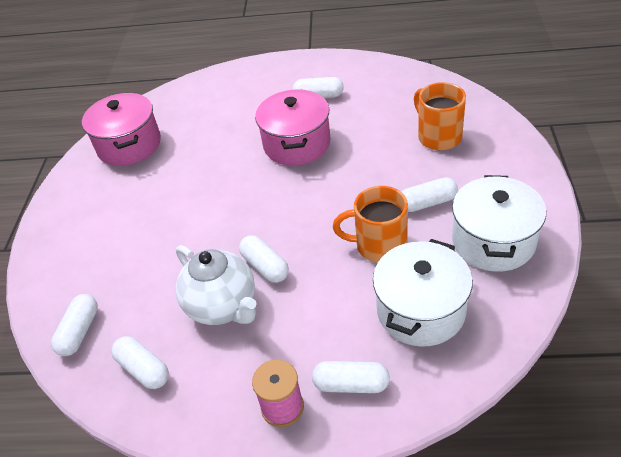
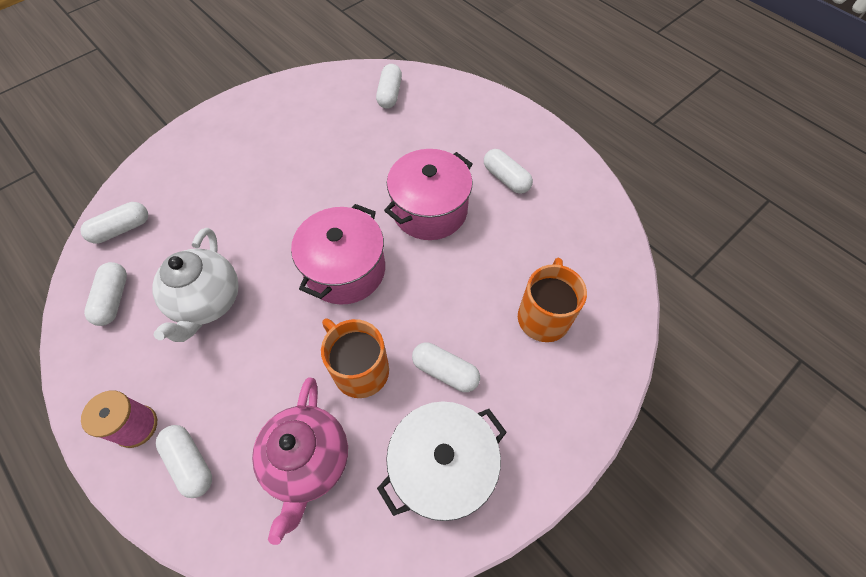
camera: 40 degrees right, 15 degrees up
(129, 145) = (326, 99): pink pot -> pink pot (345, 270)
(265, 266) = (270, 299): white capsule -> white capsule (390, 94)
(421, 310) = (308, 461): white pot -> pink teapot

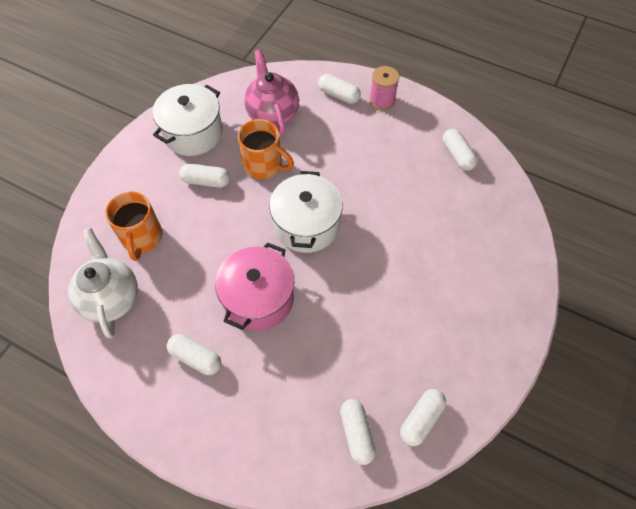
camera: 160 degrees right, 0 degrees up
(121, 229) = (498, 201): white capsule -> white capsule (421, 419)
(208, 302) = (392, 173): white teapot -> white teapot (111, 298)
(345, 270) = (306, 225): pink pot -> white pot

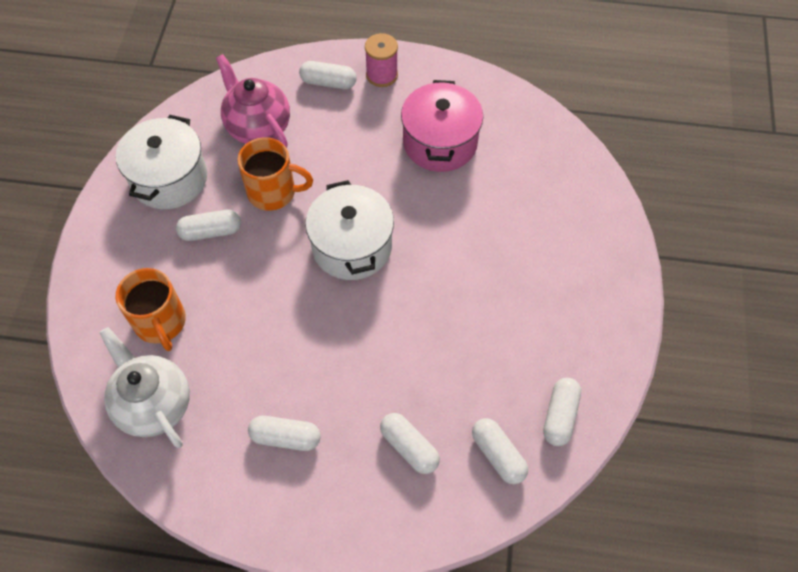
camera: 20 degrees left, 0 degrees up
(258, 298) = (330, 347): pink pot -> pink pot (440, 143)
(457, 155) = (491, 115): white capsule -> white capsule (409, 447)

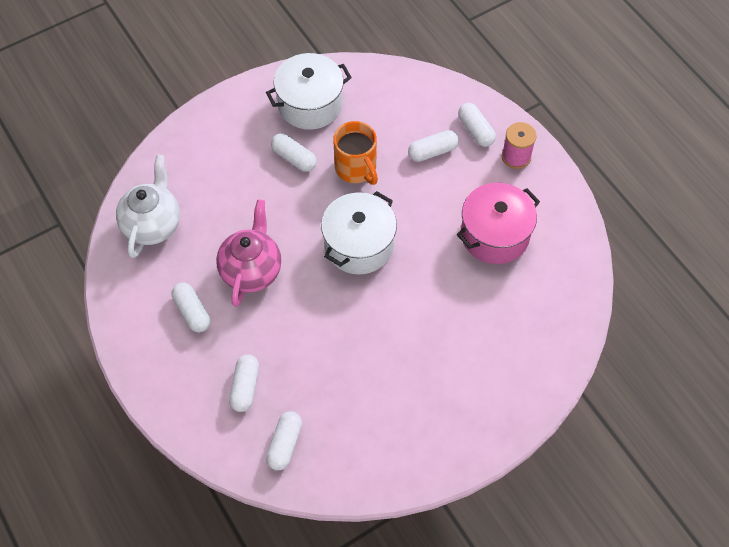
camera: 50 degrees right, 0 degrees up
(161, 323) = (207, 184): orange mug -> none
(258, 127) = (397, 120): pink teapot -> pink teapot (251, 270)
(560, 416) = (346, 464): white capsule -> white capsule (432, 151)

